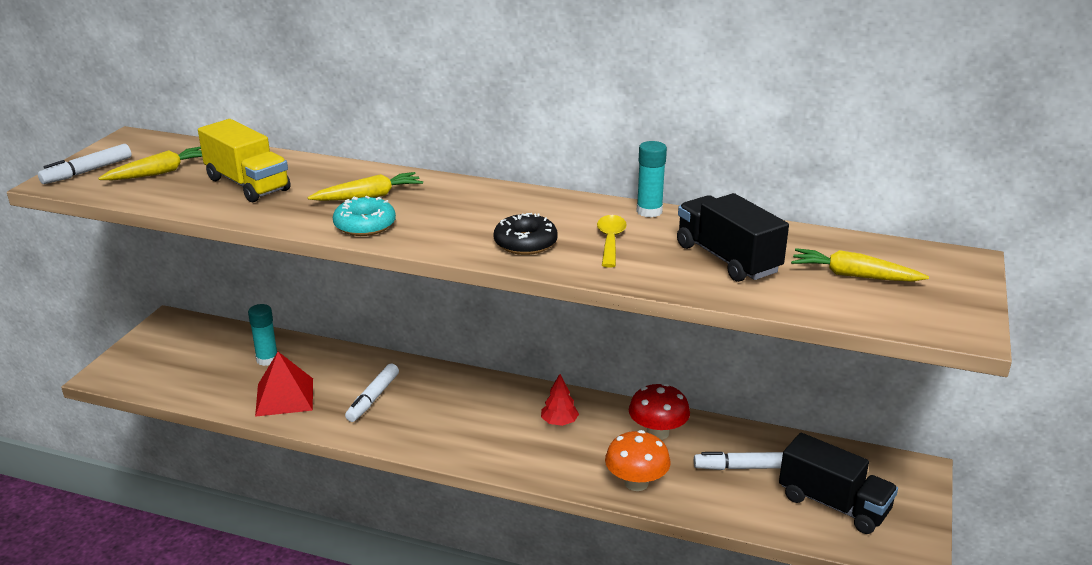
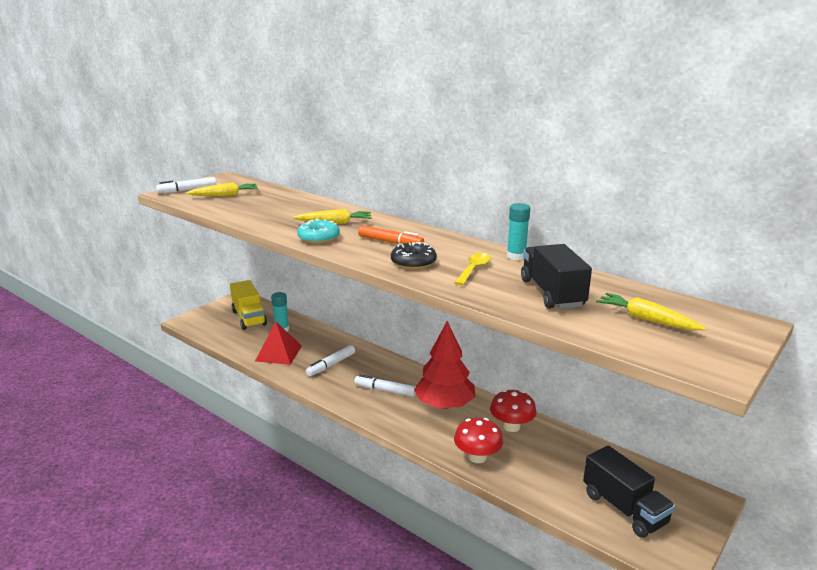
camera: 20 degrees right, 5 degrees down
(247, 184) = (268, 207): yellow truck -> yellow truck (249, 318)
(471, 216) = (390, 242): none -> orange marker
(559, 422) = (444, 405): red tree -> red tree, size x2.20
(636, 483) = (477, 457): orange mushroom -> red mushroom
(741, 467) = (563, 464): white marker -> white marker (385, 390)

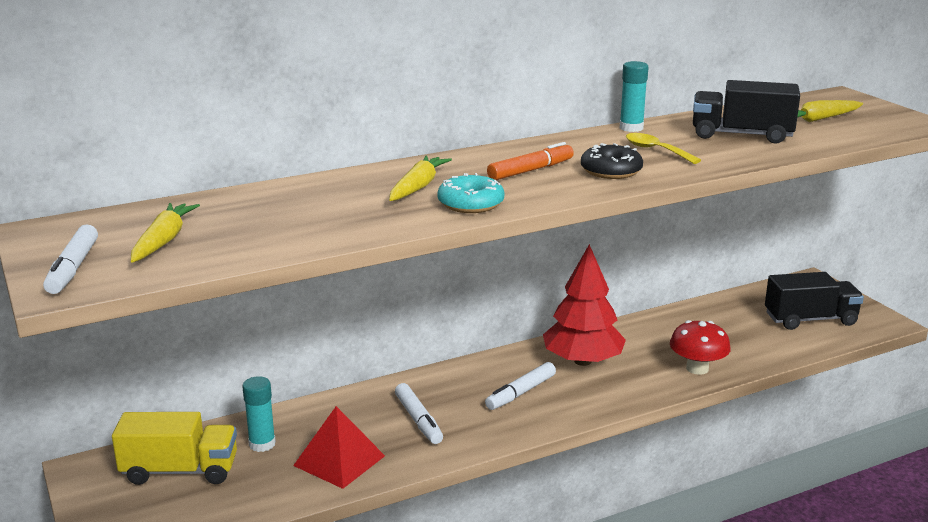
camera: 65 degrees left, 0 degrees up
(511, 426) = (652, 334): red mushroom -> none

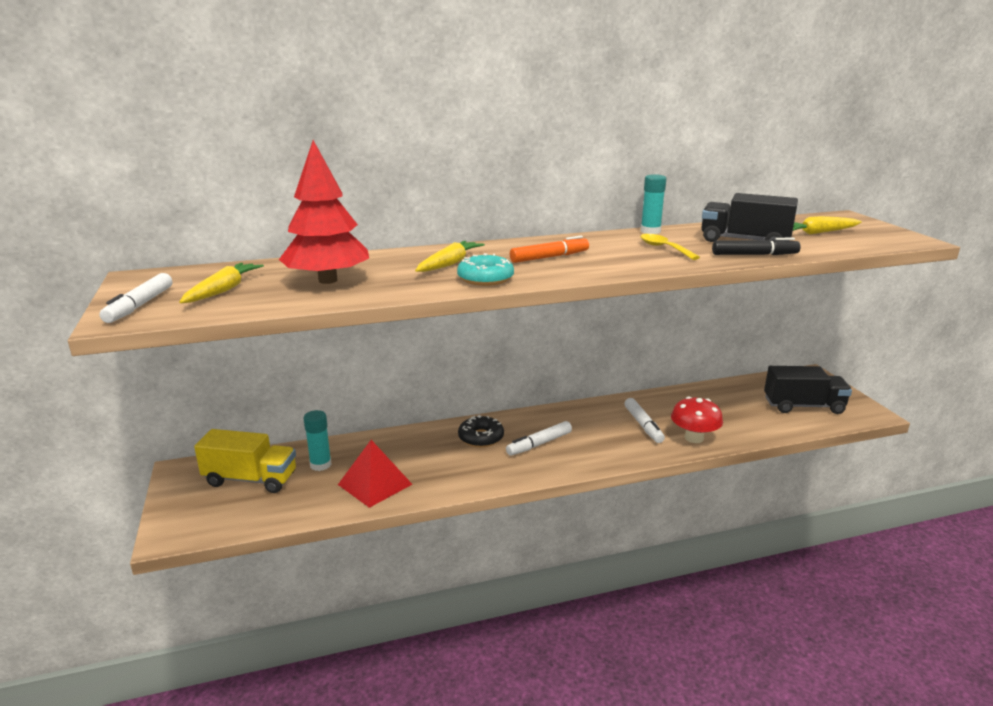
camera: 10 degrees right, 0 degrees up
(418, 420) = (449, 458): white marker -> white marker (643, 425)
(582, 361) = (598, 423): red tree -> red tree (328, 280)
(611, 171) = (618, 261): black donut -> black donut (481, 438)
(758, 153) = (754, 255): none -> black marker

